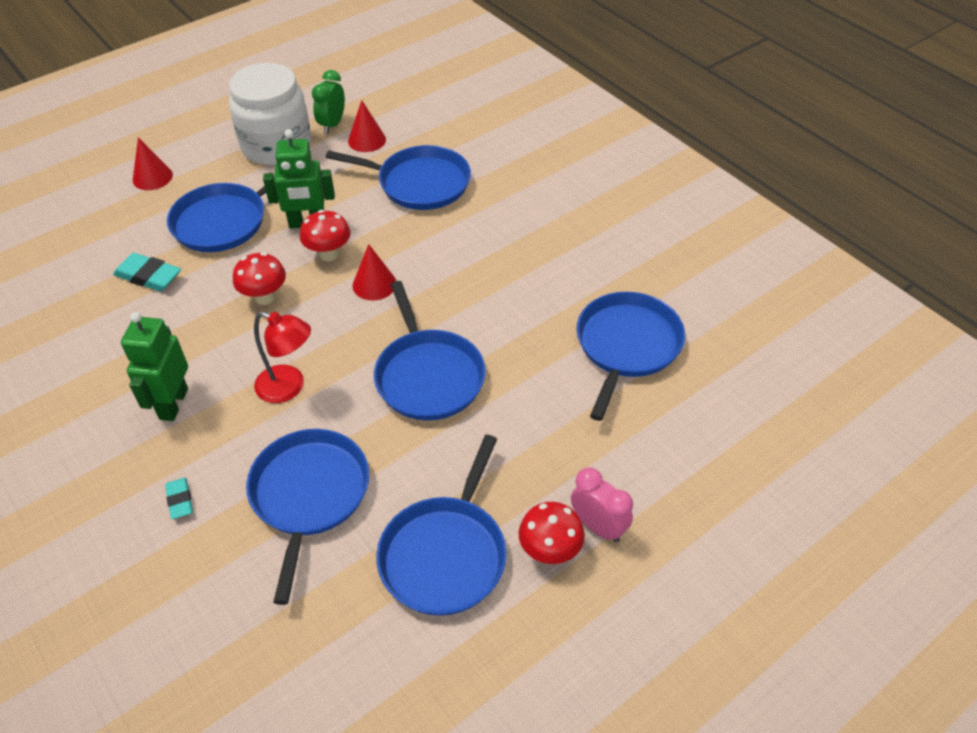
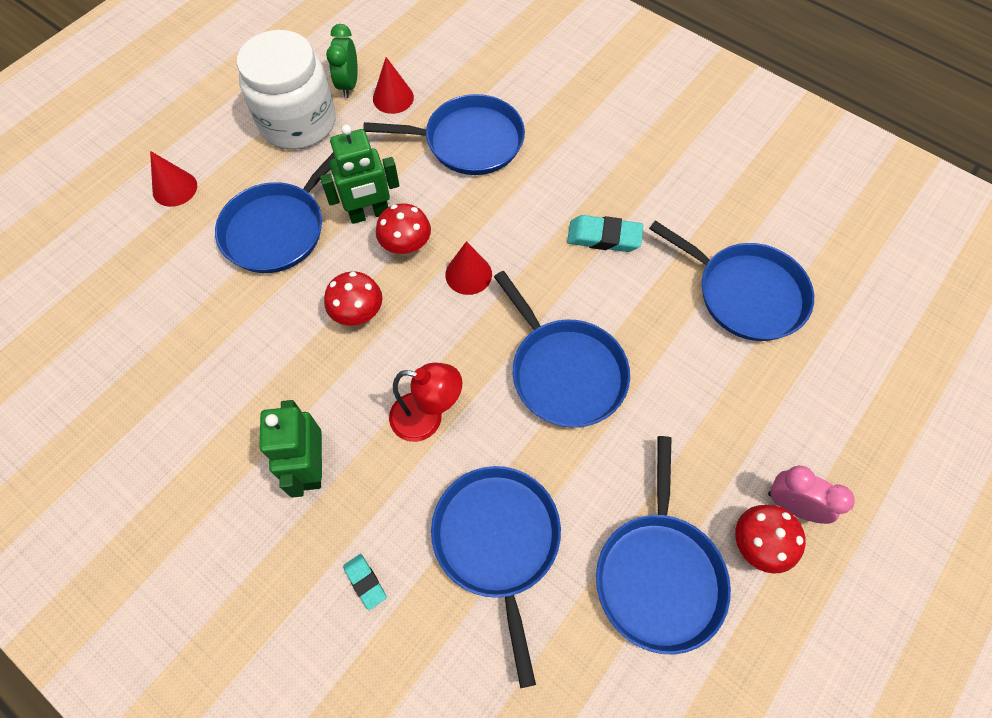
camera: 15 degrees left, 15 degrees up
(148, 276) = (221, 315): turquoise eraser -> turquoise eraser (604, 237)
(626, 346) = (745, 293): blue pan -> blue pan turned 120 degrees clockwise

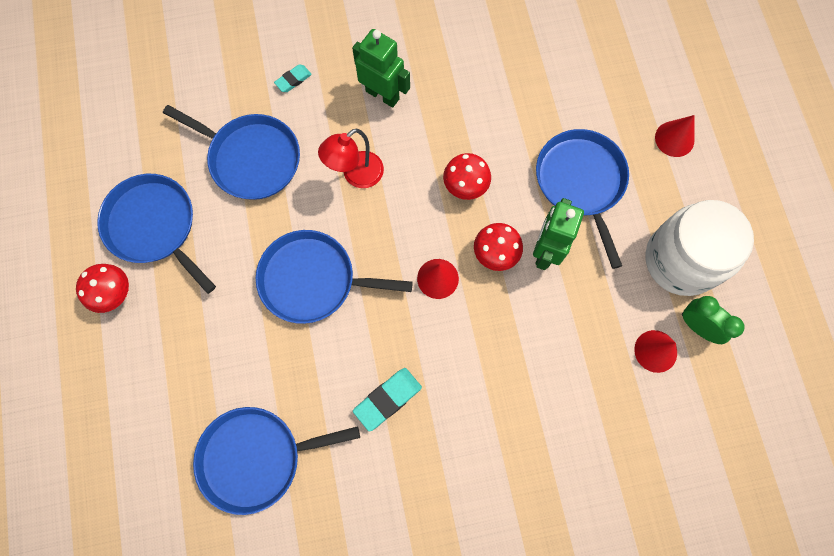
camera: 130 degrees right, 10 degrees up
(365, 582) = (293, 80): turquoise eraser -> turquoise eraser turned 45 degrees counterclockwise
(468, 141) = (561, 374): blue pan -> none
(792, 505) = (112, 337): pink clock -> none

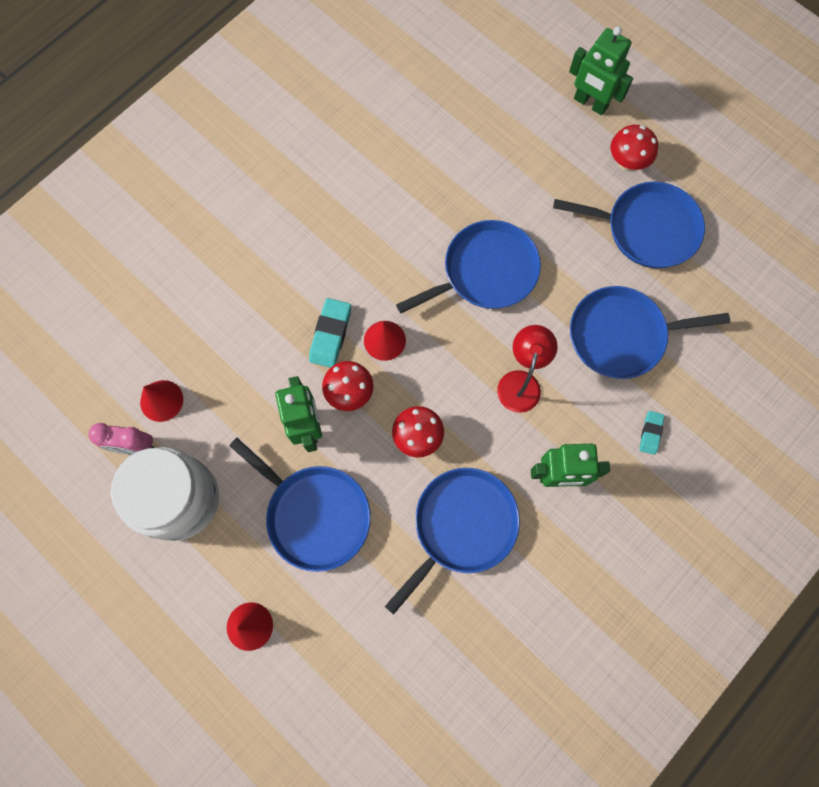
camera: 145 degrees right, 0 degrees up
(92, 373) = (590, 103): none -> green robot
(256, 458) = (424, 127): blue pan -> blue pan (461, 526)
(387, 399) = (358, 224): turquoise eraser -> turquoise eraser (330, 335)
(697, 326) = (135, 446): green clock -> pink clock

